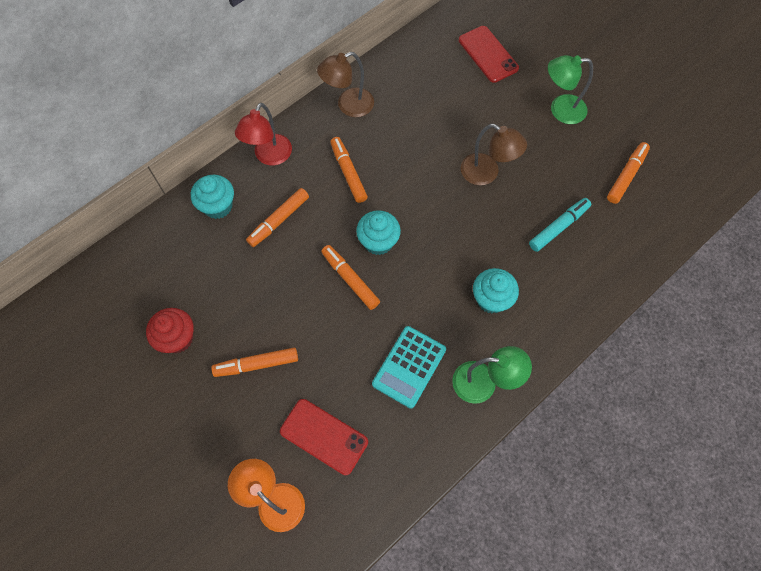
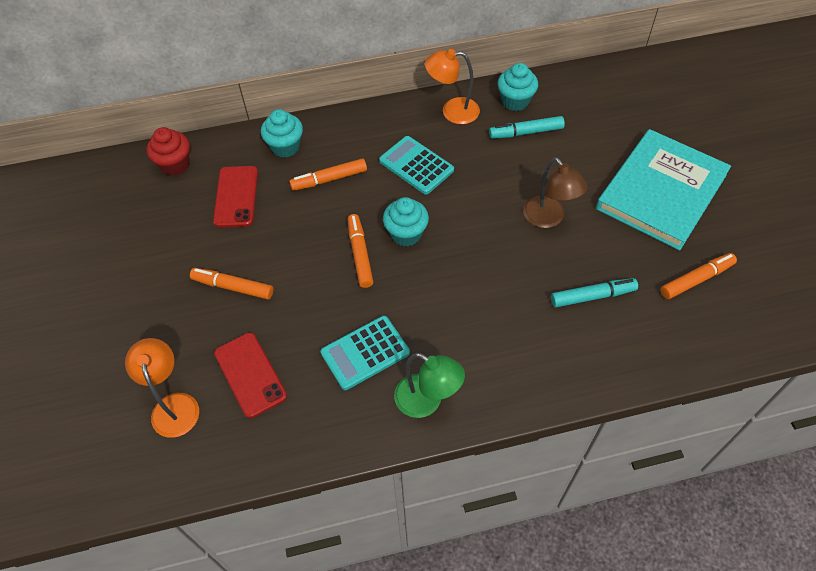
camera: 30 degrees right, 10 degrees down
(177, 338) = (183, 236): red cupcake -> red cupcake (175, 164)
(269, 156) = (355, 125): red lamp -> none
(348, 106) = (452, 111): brown lamp -> orange lamp
(348, 173) = (416, 165): orange marker -> turquoise calculator
(423, 100) = (526, 132): none -> turquoise marker
(488, 54) = (616, 117): red phone -> red phone (236, 196)
(491, 299) = (482, 330): turquoise cupcake -> turquoise cupcake (515, 101)
(560, 109) = (661, 192): green lamp -> turquoise book

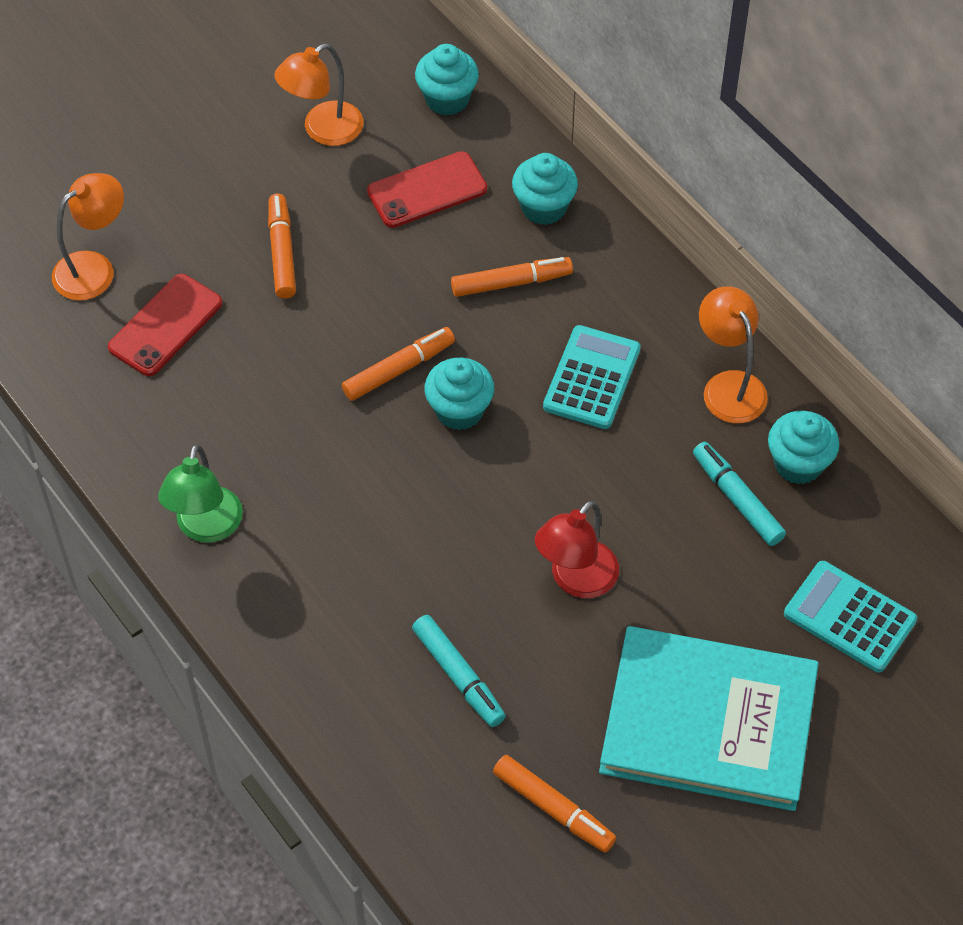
camera: 65 degrees right, 0 degrees up
(152, 234) = (323, 130): none -> orange lamp
(175, 164) = (447, 99): red cupcake -> turquoise cupcake
(329, 179) = (511, 283): orange marker -> orange marker turned 120 degrees clockwise
(365, 353) = (247, 434): turquoise calculator -> turquoise calculator (849, 617)
(548, 218) = (576, 580): brown lamp -> red lamp

